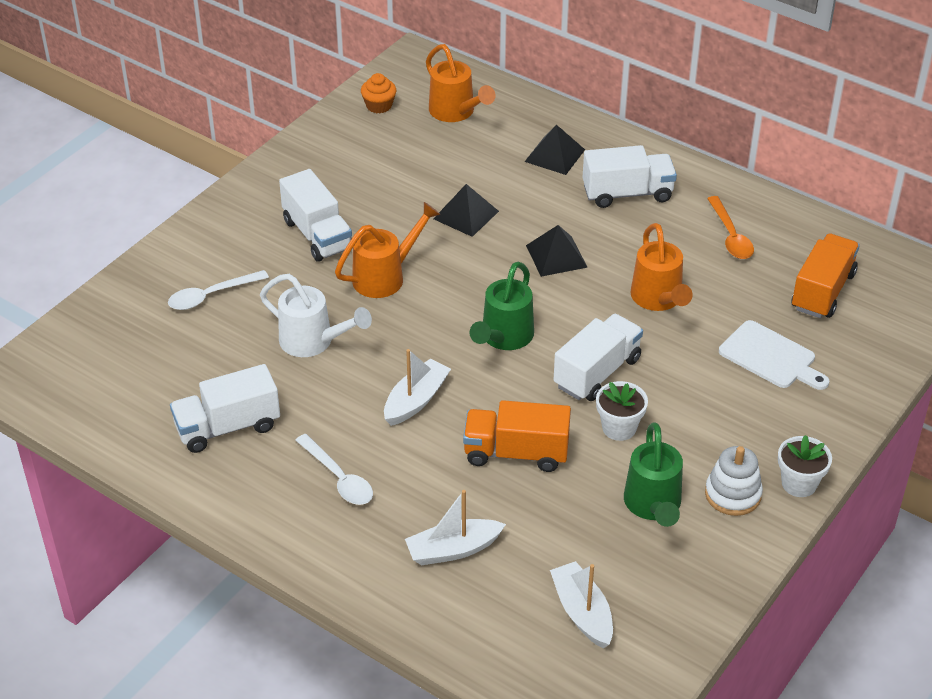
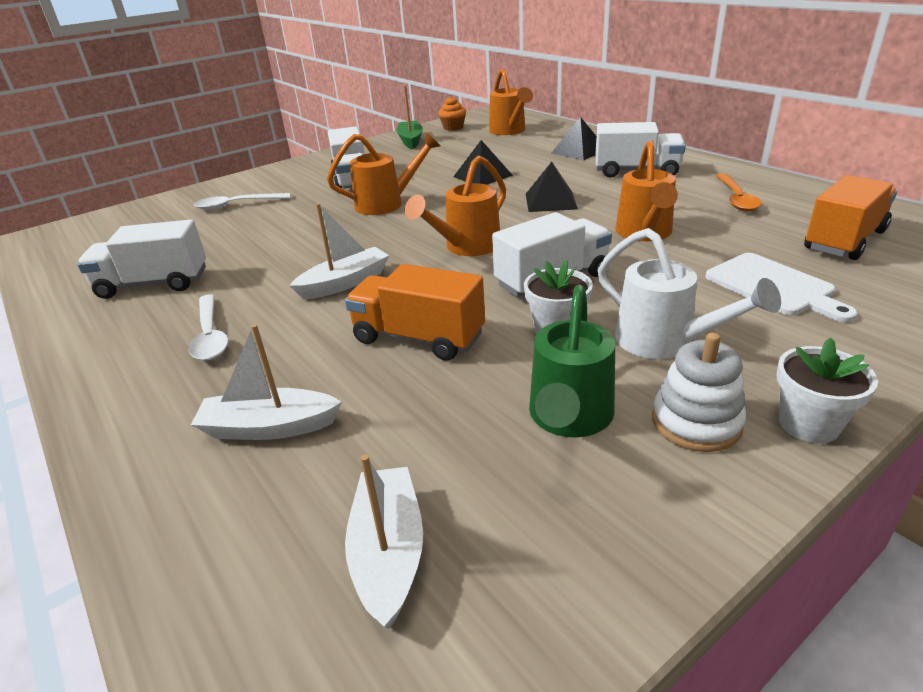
camera: 20 degrees right, 10 degrees down
(312, 342) = (288, 236): white watering can -> white watering can (664, 342)
(339, 141) = (410, 140): none -> green boat
(504, 337) = (467, 247): green watering can -> orange watering can

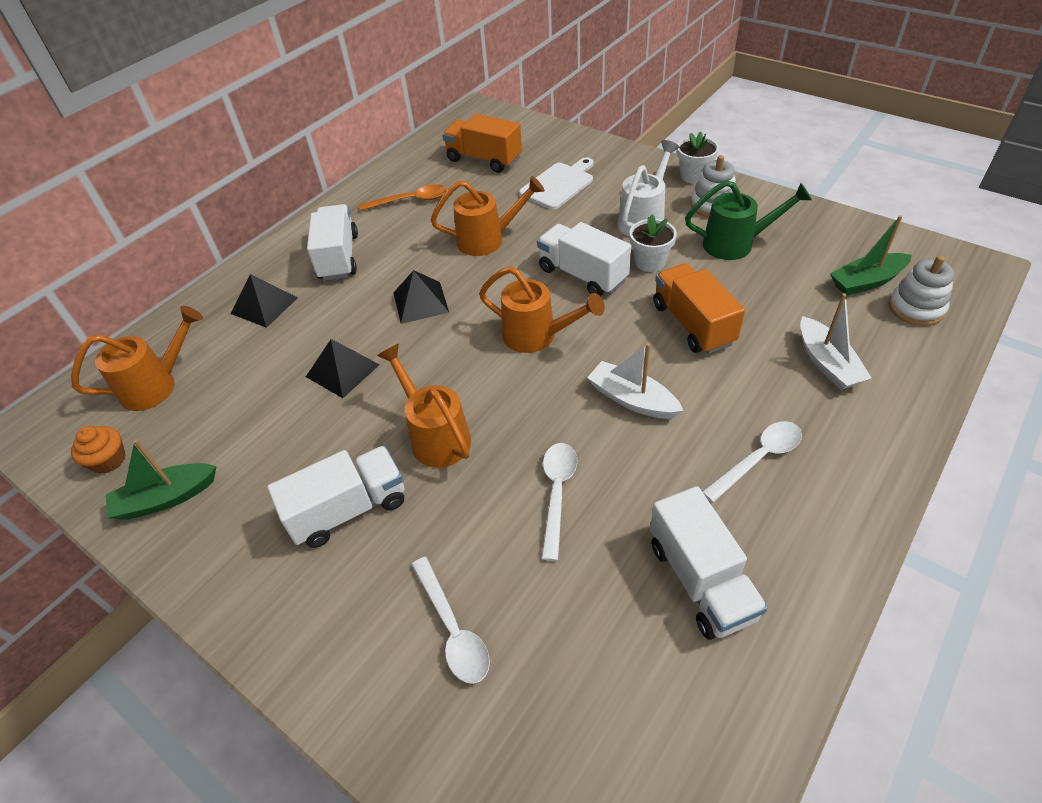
camera: 105 degrees left, 15 degrees up
(278, 595) = (916, 308): none -> white stacking toy
(288, 241) = (557, 493): none -> white spoon
(388, 553) = (866, 282): white boat -> green boat
(418, 338) = (692, 324): orange truck -> orange truck turned 150 degrees clockwise

